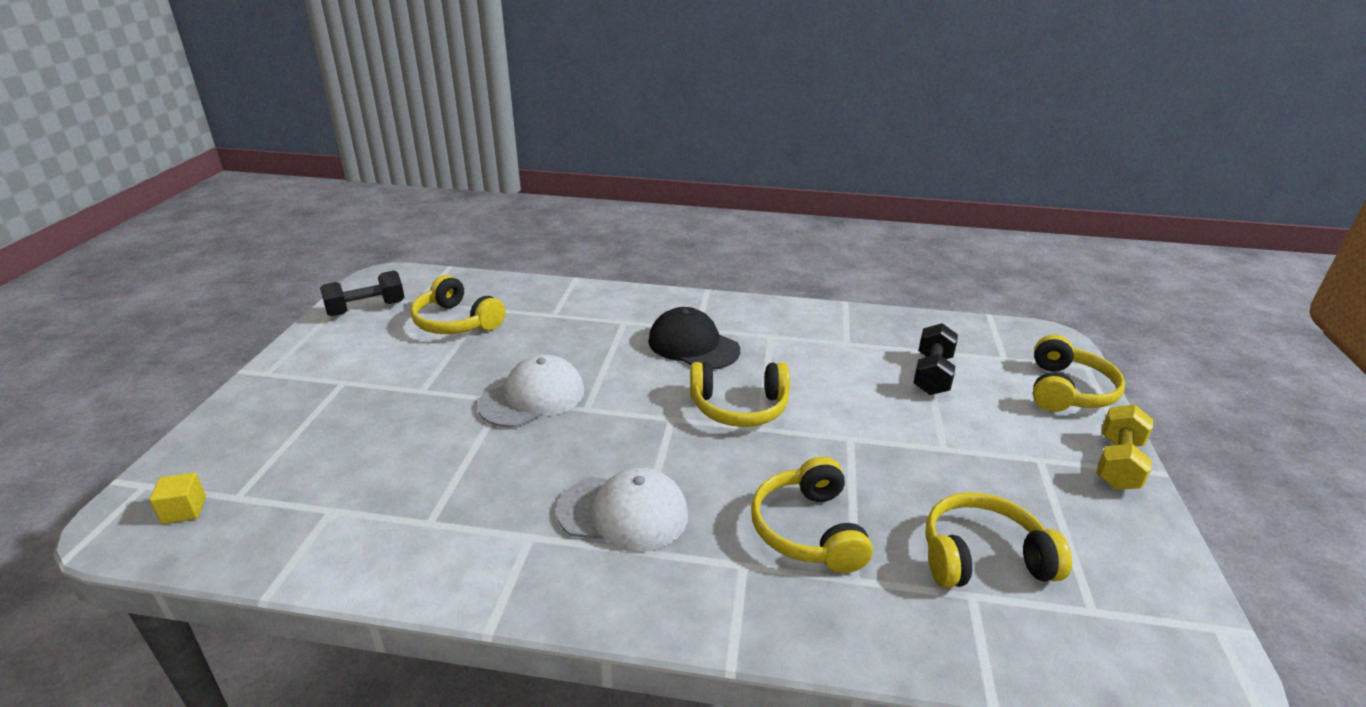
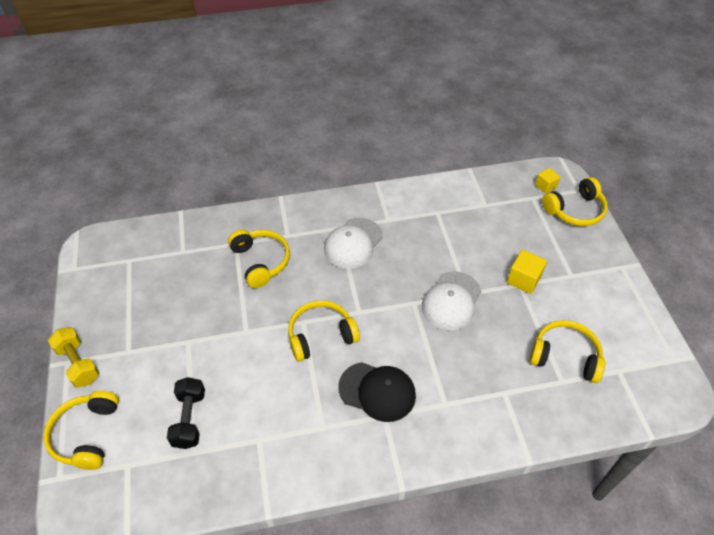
camera: 160 degrees right, 20 degrees up
(366, 308) = (643, 348): black dumbbell -> none
(410, 394) = (523, 279): none -> yellow cube
(623, 513) = (353, 243): white cap -> white cap turned 45 degrees counterclockwise
(982, 557) = (174, 272): yellow headphones -> yellow headphones (575, 210)
(1117, 463) = (78, 363): yellow dumbbell -> yellow dumbbell turned 45 degrees counterclockwise

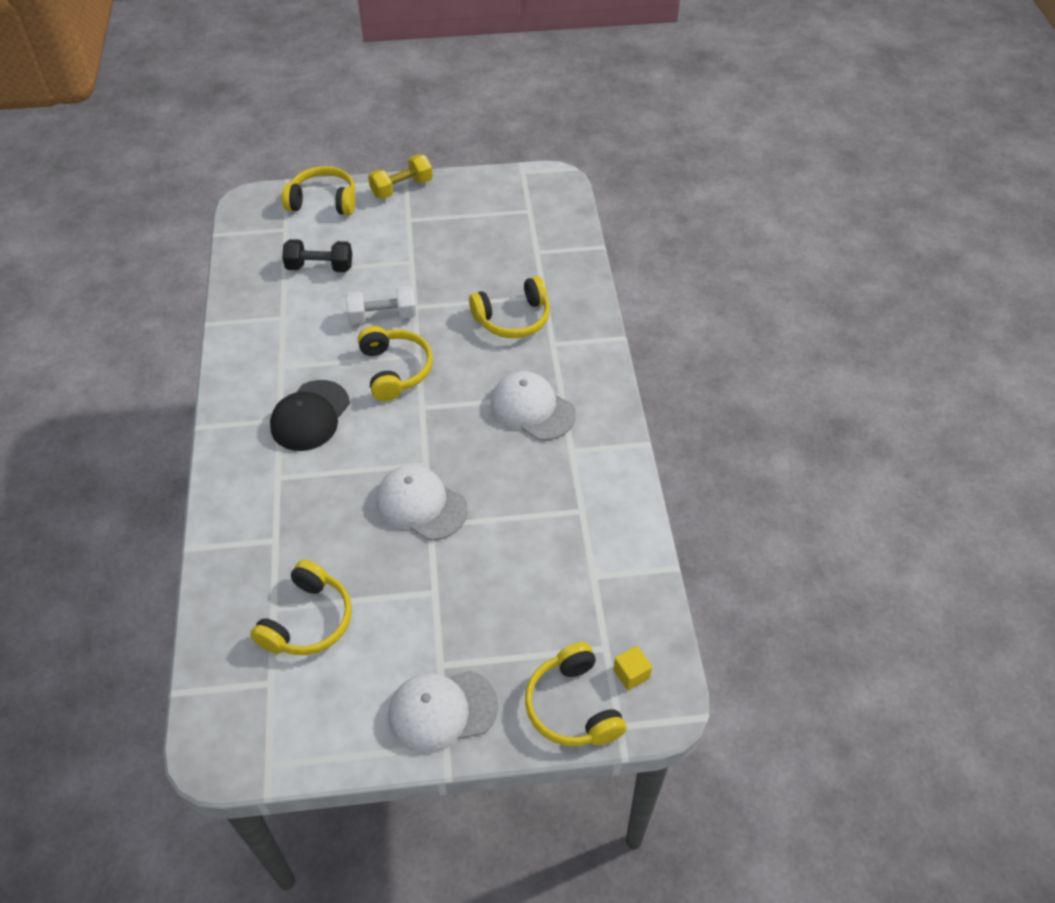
camera: 95 degrees right, 0 degrees up
(258, 354) = (382, 316): none -> white dumbbell
(523, 279) = (442, 598): yellow cube -> none
(601, 271) = (442, 710): none -> white cap

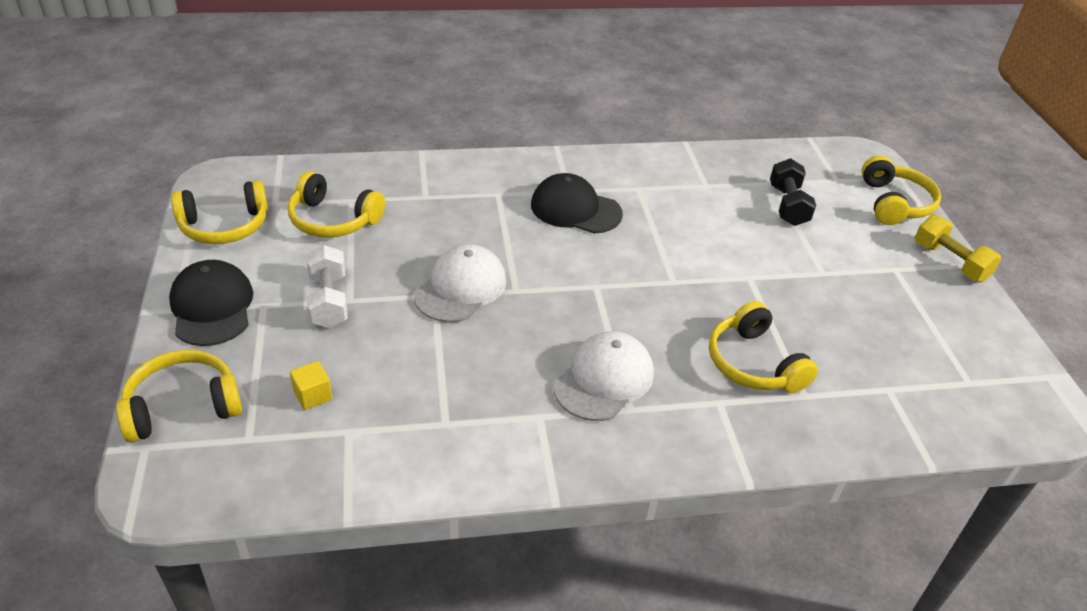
camera: 85 degrees right, 10 degrees down
(382, 316) = (726, 253): white dumbbell -> white dumbbell (328, 301)
(395, 370) = (647, 265): yellow headphones -> yellow headphones (224, 226)
(442, 710) = (212, 307): white cap -> black cap
(631, 674) = (207, 461): yellow cube -> yellow cube (313, 395)

